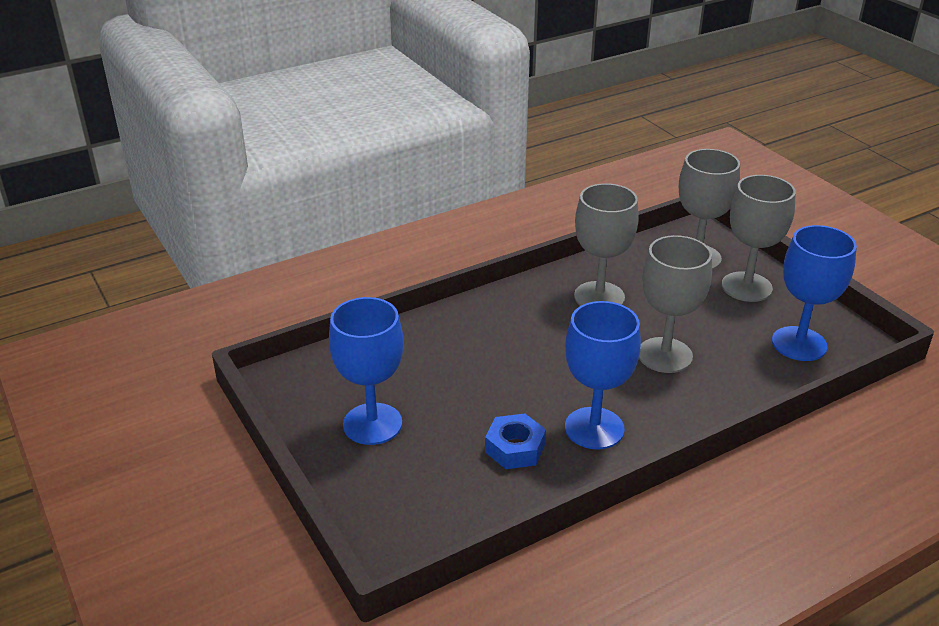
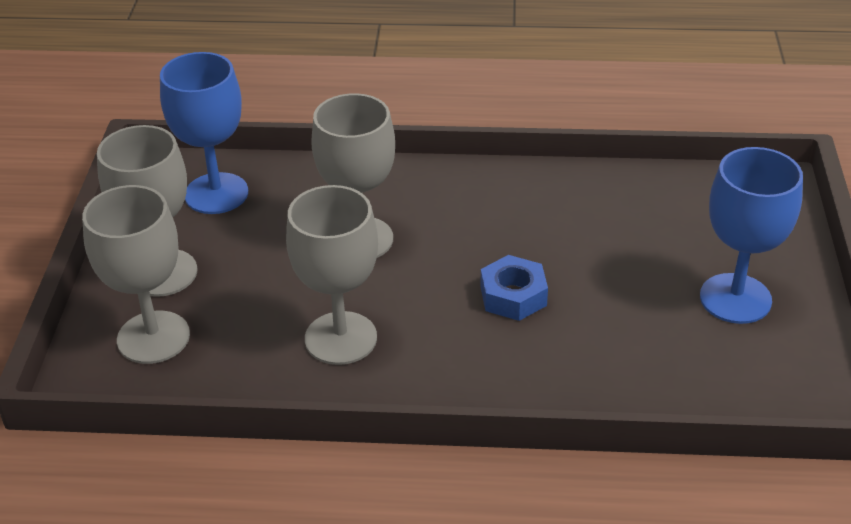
camera: 145 degrees left, 5 degrees up
(515, 448) = (604, 218): blue nut -> blue nut (513, 296)
(594, 428) = (512, 204): blue goblet -> none

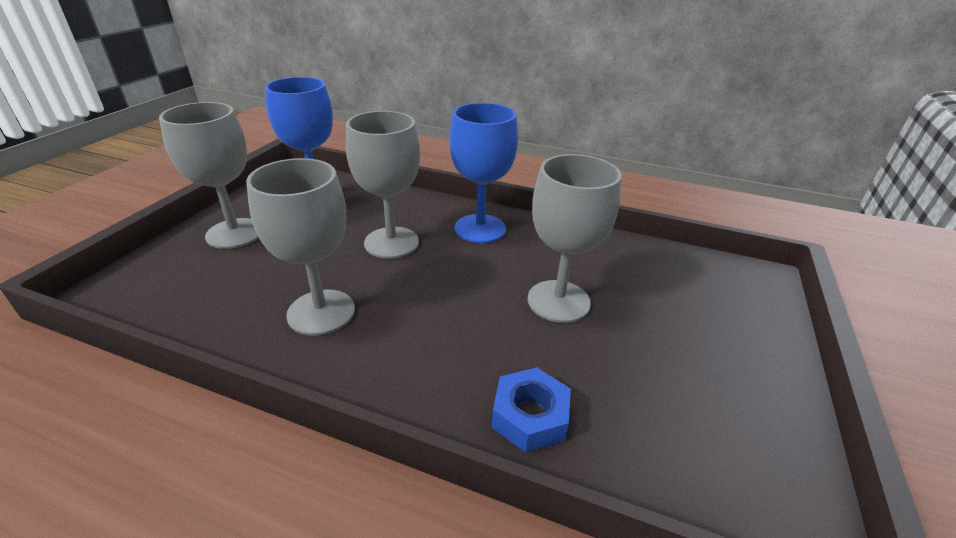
camera: 15 degrees right, 5 degrees down
(153, 337) = (184, 275): grey goblet -> grey goblet (558, 301)
(513, 296) = (488, 313): blue nut -> blue nut (530, 416)
(735, 298) = (704, 368): blue goblet -> blue goblet (480, 229)

